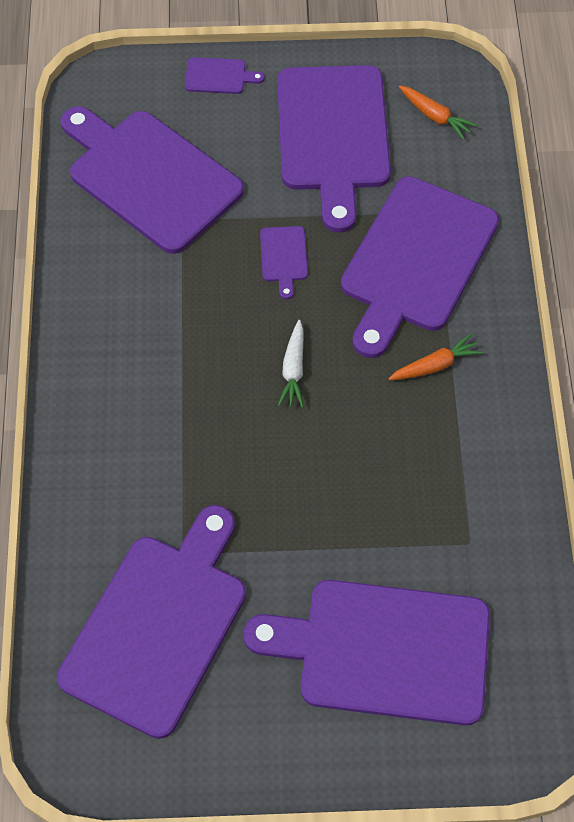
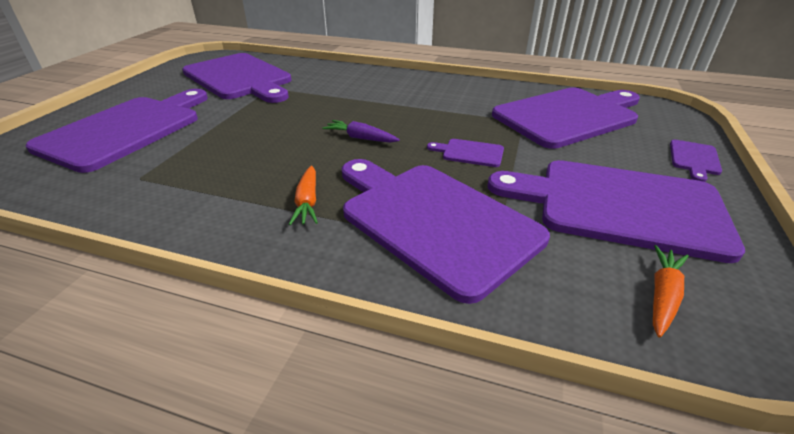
camera: 110 degrees right, 25 degrees down
(293, 370) = (360, 138): white carrot -> purple carrot
(435, 116) = (662, 295): orange carrot -> orange carrot turned 150 degrees clockwise

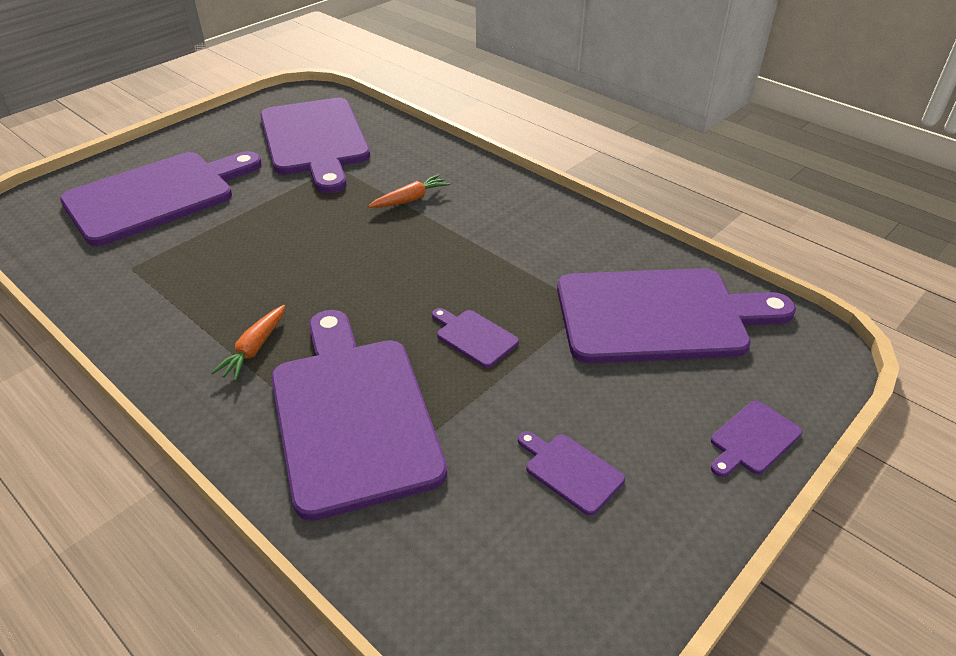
camera: 25 degrees right, 5 degrees up
(360, 138) = (373, 277): purple carrot -> none
(620, 206) = (570, 471): purple cutting board -> purple cutting board, size x0.40
(662, 295) = (493, 589): orange carrot -> orange carrot (410, 199)

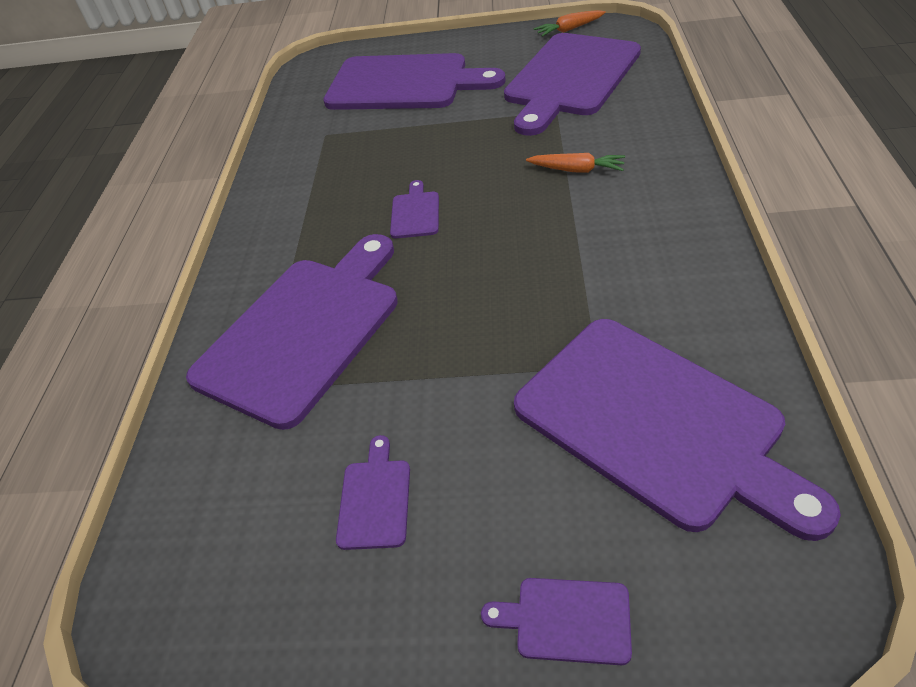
camera: 55 degrees right, 5 degrees up
(254, 349) = (314, 239): orange carrot -> orange carrot (569, 29)
(474, 337) = (461, 327): purple cutting board -> purple cutting board (415, 213)

